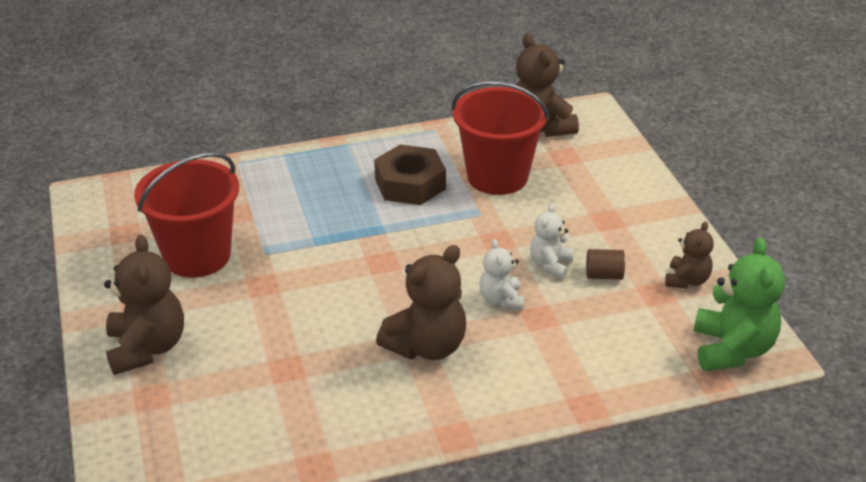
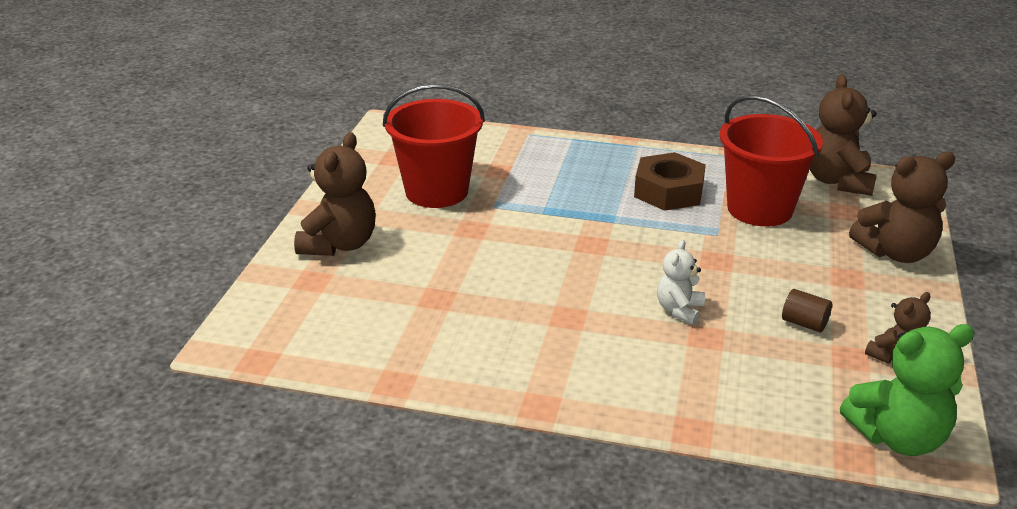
camera: 30 degrees right, 5 degrees down
(426, 346) = (575, 323): brown teddy bear -> brown teddy bear (896, 253)
(550, 265) = (754, 297): white teddy bear -> none
(732, 349) = (898, 437): green teddy bear -> green teddy bear turned 45 degrees clockwise

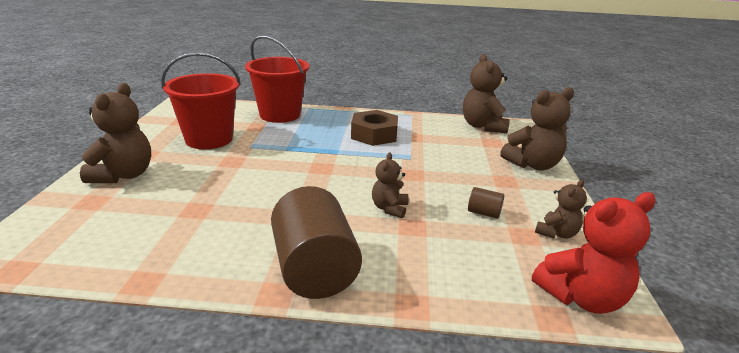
camera: 10 degrees left, 5 degrees down
(583, 382) = (314, 269): none -> brown cylinder
(679, 310) = (389, 208): white teddy bear -> brown teddy bear
(759, 209) = (436, 143): red bucket -> red bucket (280, 115)
(898, 437) = (582, 297): green teddy bear -> red teddy bear

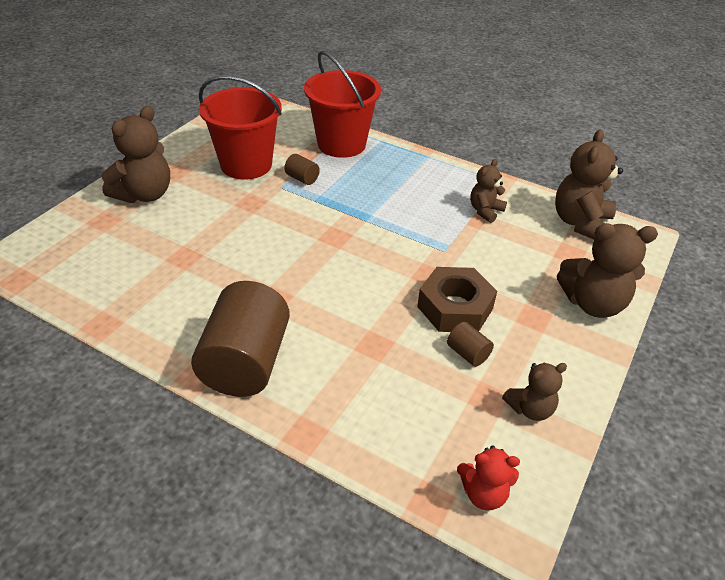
camera: 25 degrees right, 15 degrees up
(264, 139) = (302, 178): none -> brown cylinder
(374, 135) = (429, 202): brown nut -> brown nut (455, 307)
(389, 208) = (368, 314): brown teddy bear -> brown teddy bear (485, 211)
(582, 297) = (483, 493): red teddy bear -> red teddy bear, size x0.58

